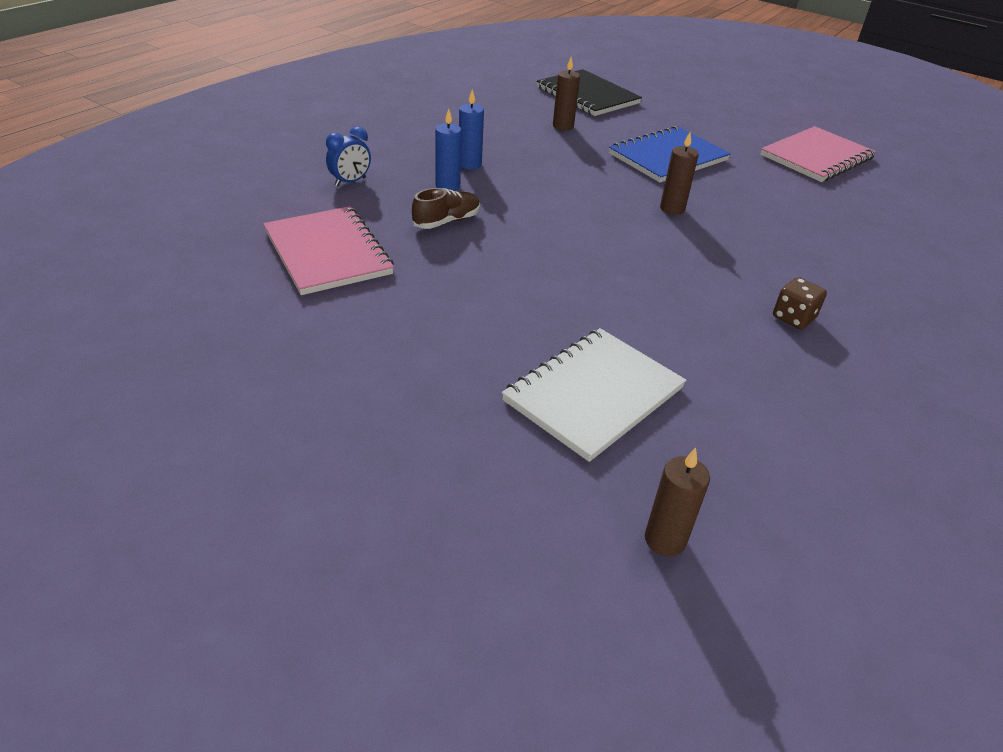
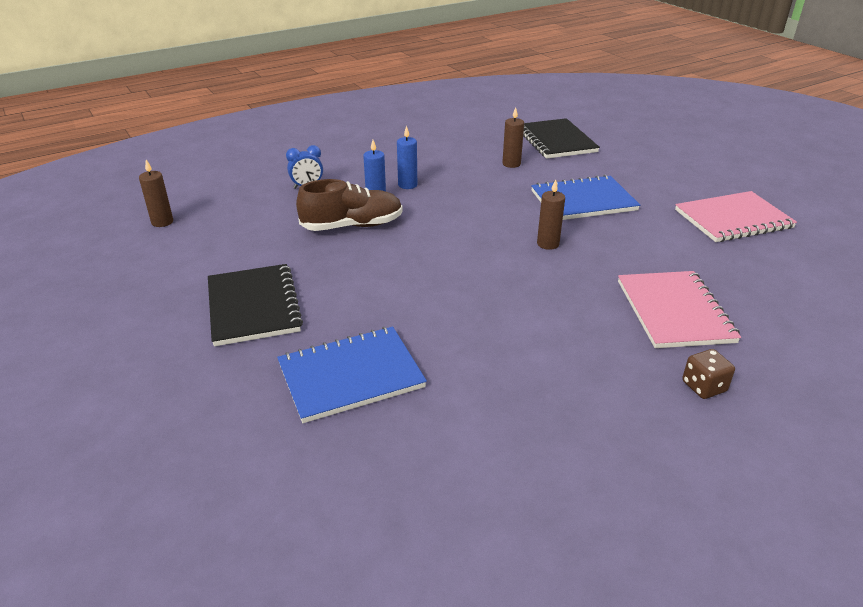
camera: 25 degrees right, 5 degrees down
(327, 253) = (249, 235): pink notebook -> pink notebook (674, 311)
(410, 339) = (253, 306): none -> black notebook
(446, 221) = (352, 226): brown shoe -> brown shoe, size x1.66
(593, 394) = (351, 376): white notebook -> blue notebook
(665, 540) = (309, 495): brown candle -> brown candle (162, 222)
(793, 318) = (577, 353): brown dice -> brown dice (704, 386)

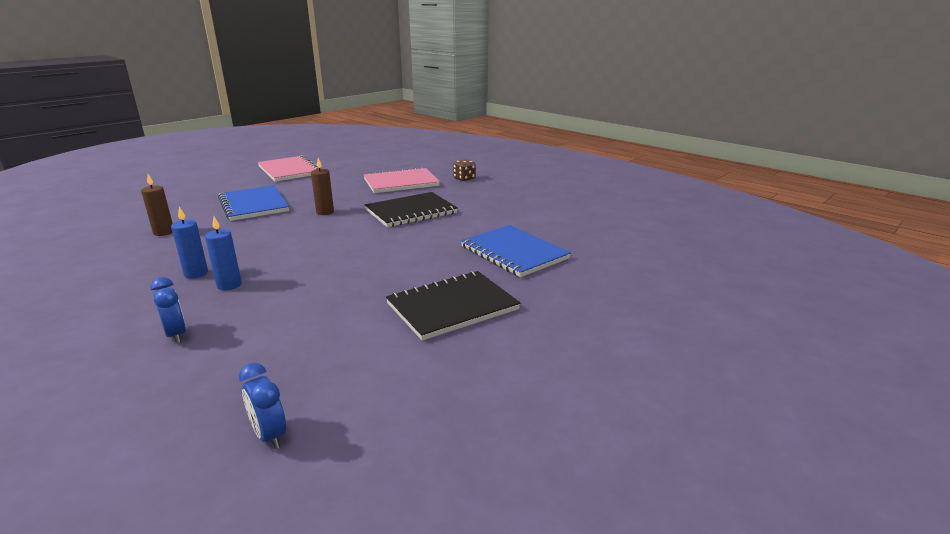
camera: 105 degrees left, 10 degrees down
(162, 222) = (269, 435): brown candle -> blue clock
(352, 226) = (291, 287): brown shoe -> none
(556, 141) = (115, 218): black notebook -> black notebook (411, 211)

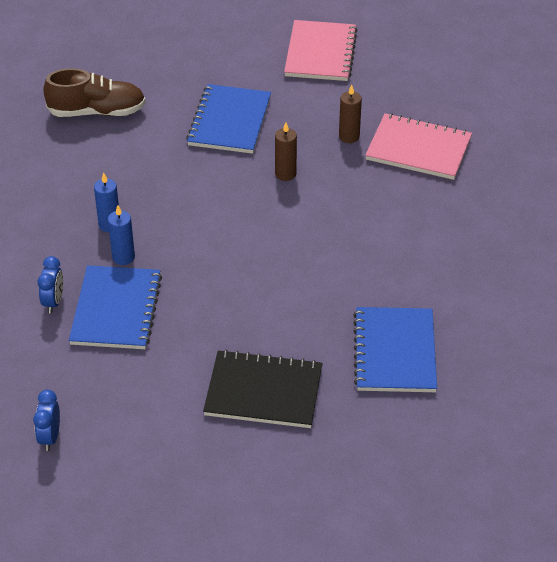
camera: 40 degrees right, 20 degrees up
(127, 228) = (97, 112): none -> brown shoe
(164, 232) = (122, 136): brown candle -> brown candle (349, 136)
(254, 315) = (116, 309): none -> blue notebook
(411, 211) = (370, 220): black notebook -> none
(464, 178) = (502, 177): brown dice -> none

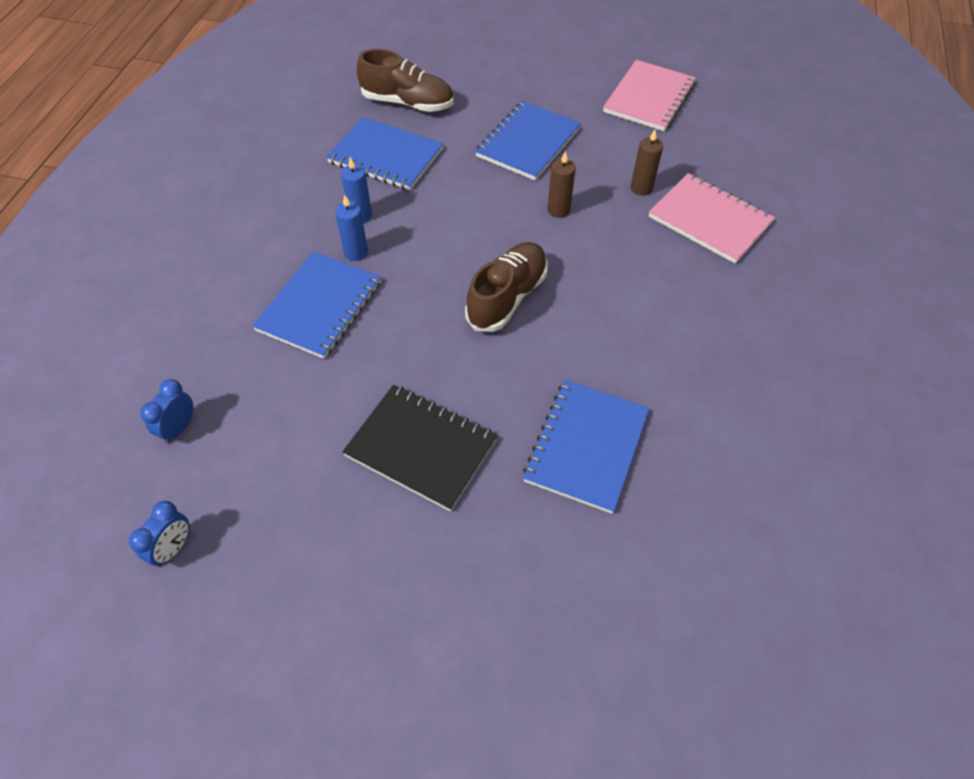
camera: 20 degrees right, 10 degrees up
(53, 302) = (265, 280): blue clock -> blue clock (173, 548)
(103, 166) = (386, 156): none -> blue notebook
(276, 258) = (507, 297): none -> brown shoe

